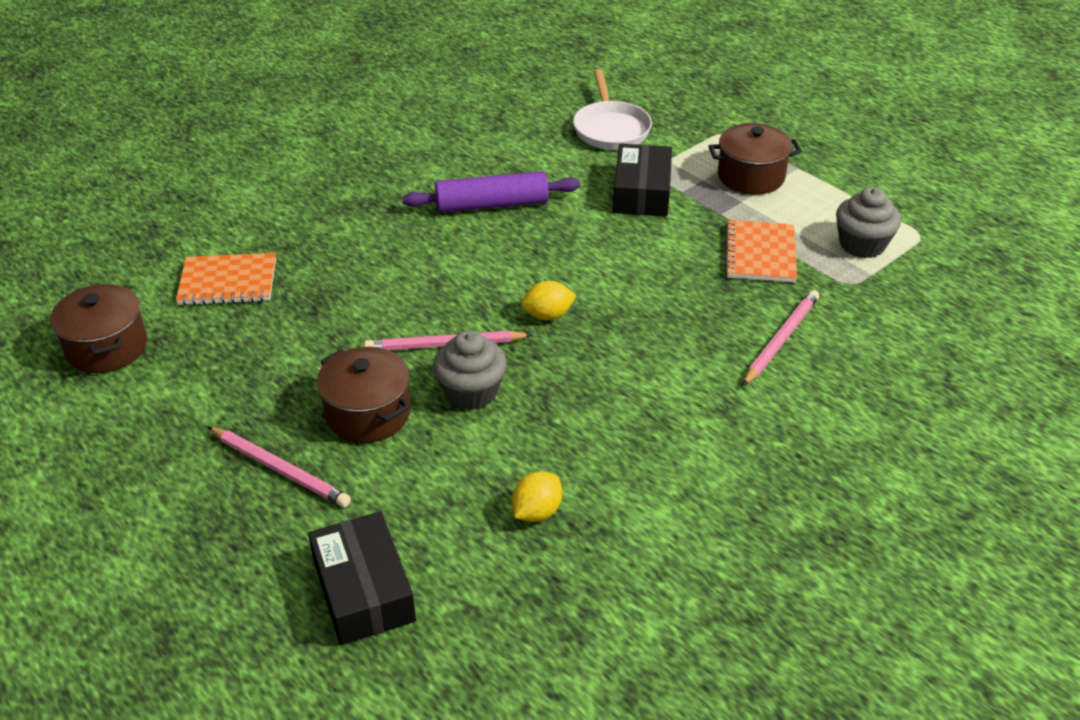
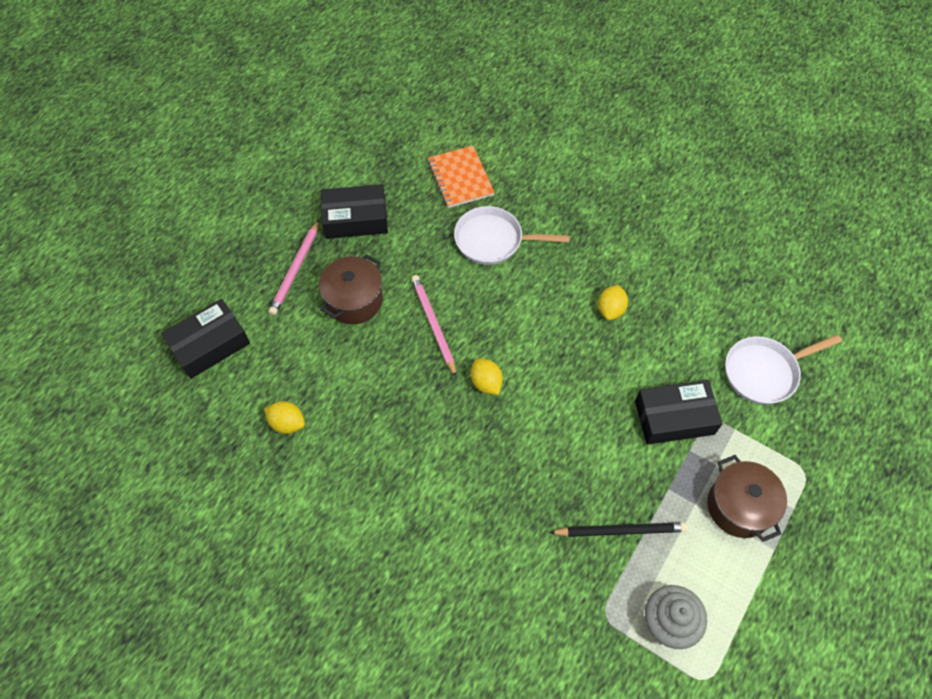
camera: 75 degrees right, 20 degrees up
(106, 347) = (378, 142): brown pot -> none
(229, 392) = (356, 219): none -> black box
(345, 272) = (493, 240): none -> white pan
(471, 392) = (390, 354): grey cupcake -> none
(492, 205) = (610, 309): purple rolling pin -> yellow lemon
(760, 254) = (620, 530): orange notebook -> black pencil
(781, 339) = (508, 562): pink pencil -> none

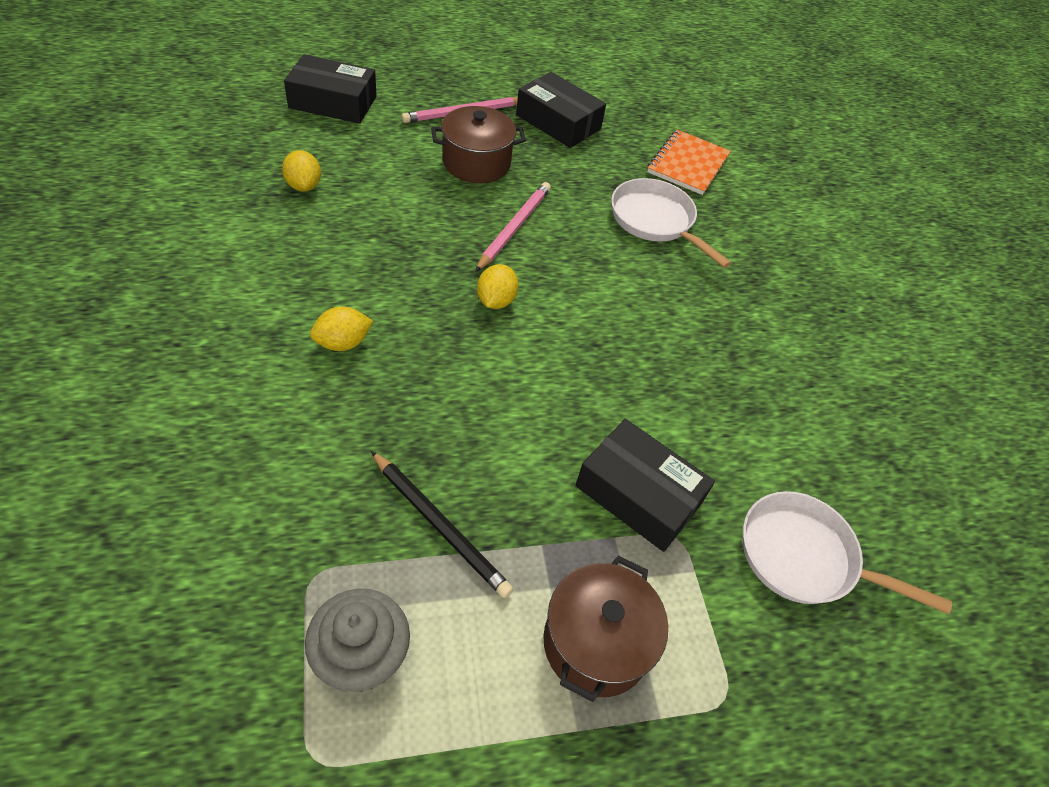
camera: 40 degrees right, 10 degrees down
(610, 309) = (697, 355): yellow lemon -> yellow lemon (343, 343)

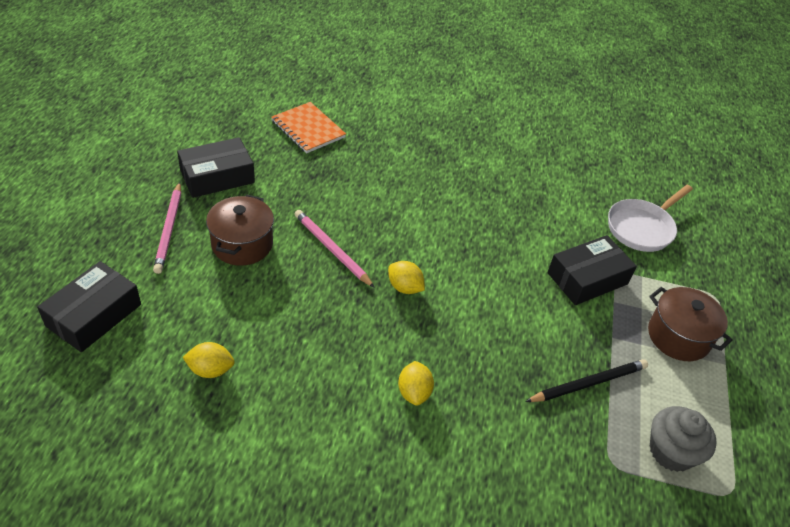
camera: 65 degrees left, 5 degrees down
(655, 221) = (360, 172): white pan -> none

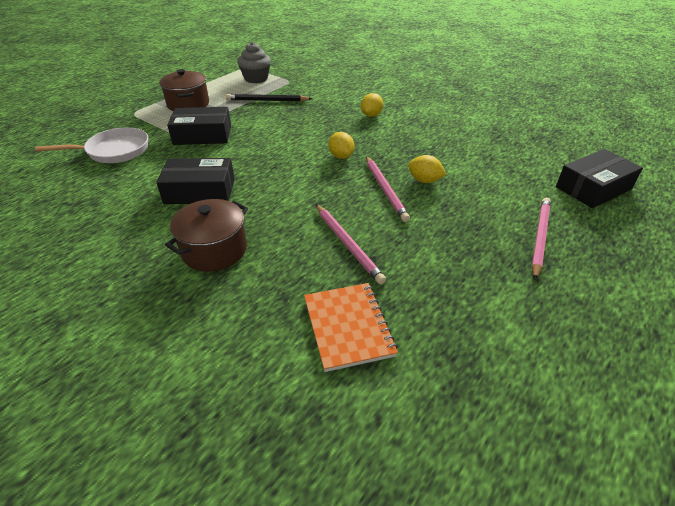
camera: 150 degrees left, 5 degrees down
(210, 370) = (498, 145): yellow lemon -> yellow lemon (424, 180)
(217, 176) = (487, 283): black box -> black box (200, 191)
(242, 244) = (466, 210): brown pot -> brown pot (214, 250)
(338, 183) = (348, 244): none -> pink pencil

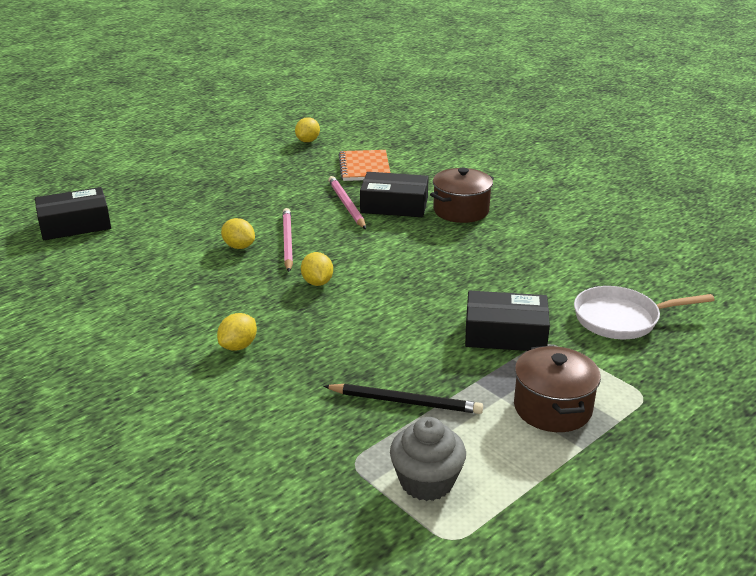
camera: 170 degrees left, 10 degrees down
(200, 191) = (487, 258): black box -> black box (394, 205)
(475, 403) = (307, 141): none -> yellow lemon
(539, 237) = (182, 196): pink pencil -> none

